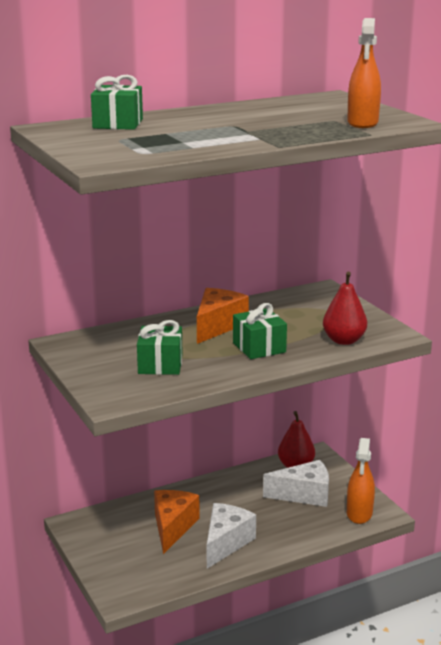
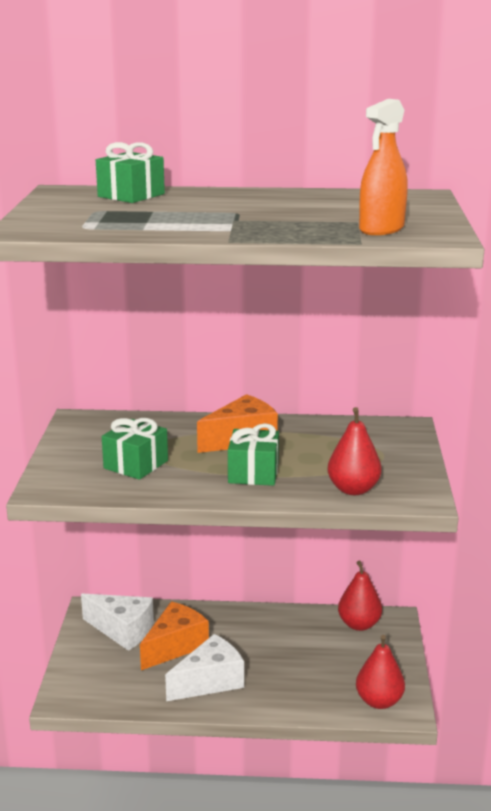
camera: 30 degrees right, 0 degrees up
(304, 495) = (338, 659): white cheese -> white cheese (123, 630)
(359, 513) = (379, 701): orange spray bottle -> red pear

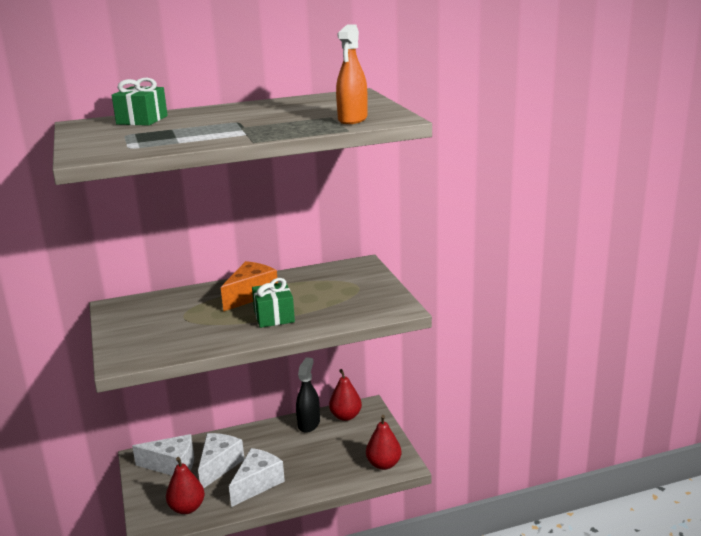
camera: 20 degrees left, 0 degrees up
(136, 464) = (181, 329): green gift -> none
(175, 646) = (219, 466): orange cheese -> white cheese
(307, 622) = (309, 424): none -> black spray bottle
(353, 489) = (351, 313): red pear -> red pear (187, 508)

